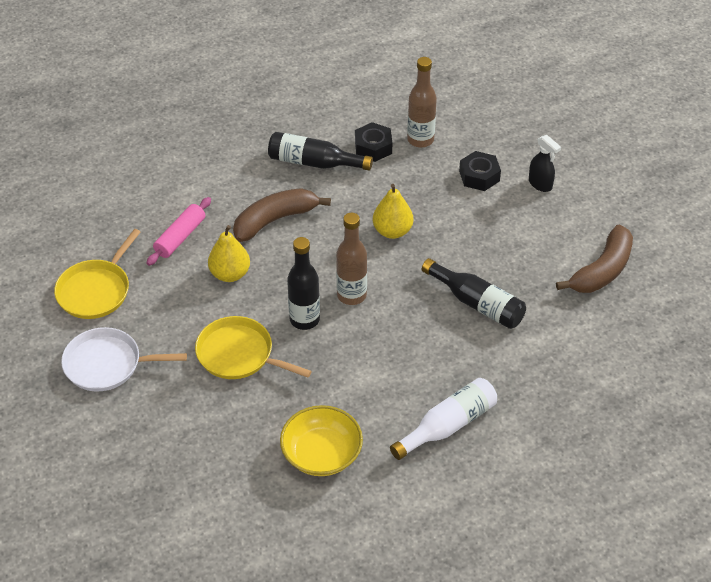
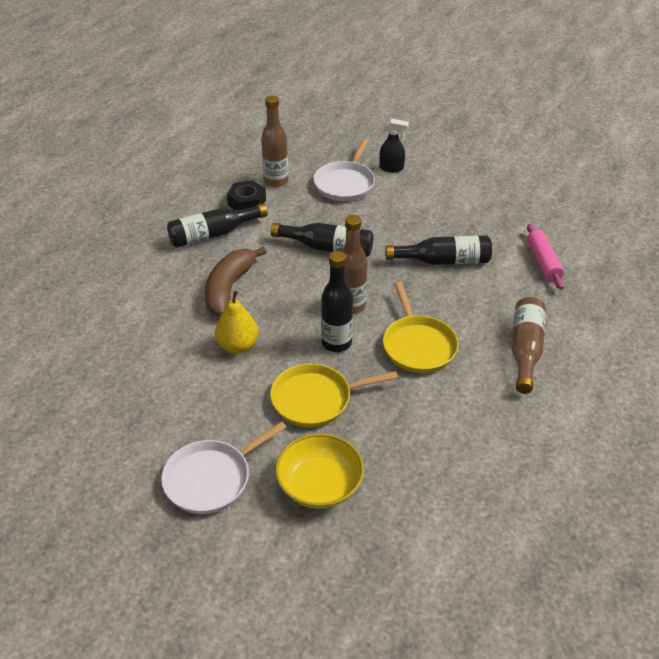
camera: 40 degrees left, 5 degrees down
(96, 290) = (132, 427): yellow pan -> yellow pan (418, 345)
(180, 237) = (163, 343): pink rolling pin -> pink rolling pin (543, 262)
(321, 454) = (466, 429): yellow bowl -> yellow bowl (319, 485)
(392, 231) = (328, 248): yellow pear -> black bottle
(448, 425) = (525, 350): white bottle -> brown bottle
(479, 176) = (345, 183): black nut -> white pan
(601, 270) = (494, 198): brown banana -> none

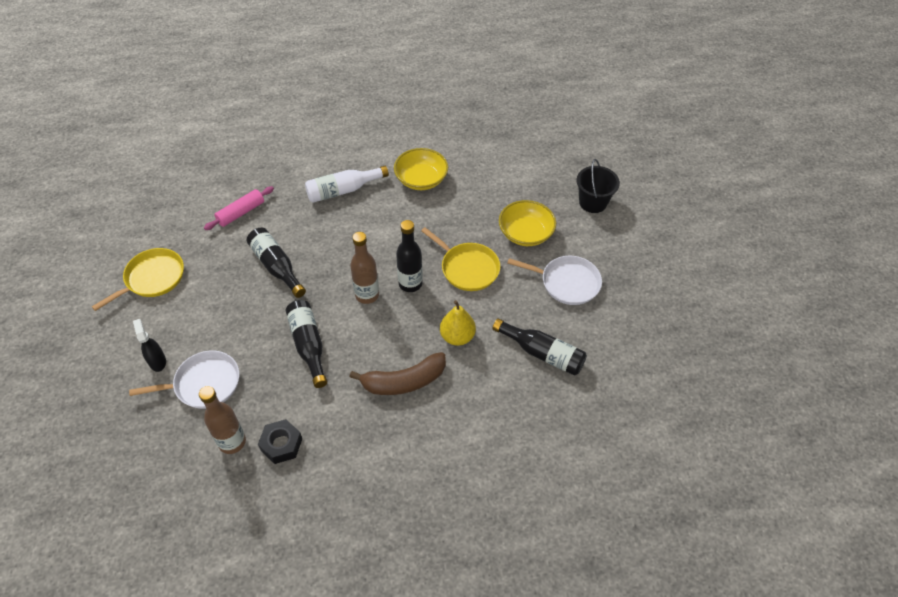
camera: 125 degrees left, 10 degrees up
(213, 234) = (345, 439): black bottle -> black bottle (542, 353)
(308, 603) = (593, 202): none -> black bucket
(418, 345) = (379, 241): yellow pan -> yellow pan (152, 278)
(496, 430) = (421, 179): none -> yellow bowl
(525, 350) = (343, 190): brown bottle -> white bottle

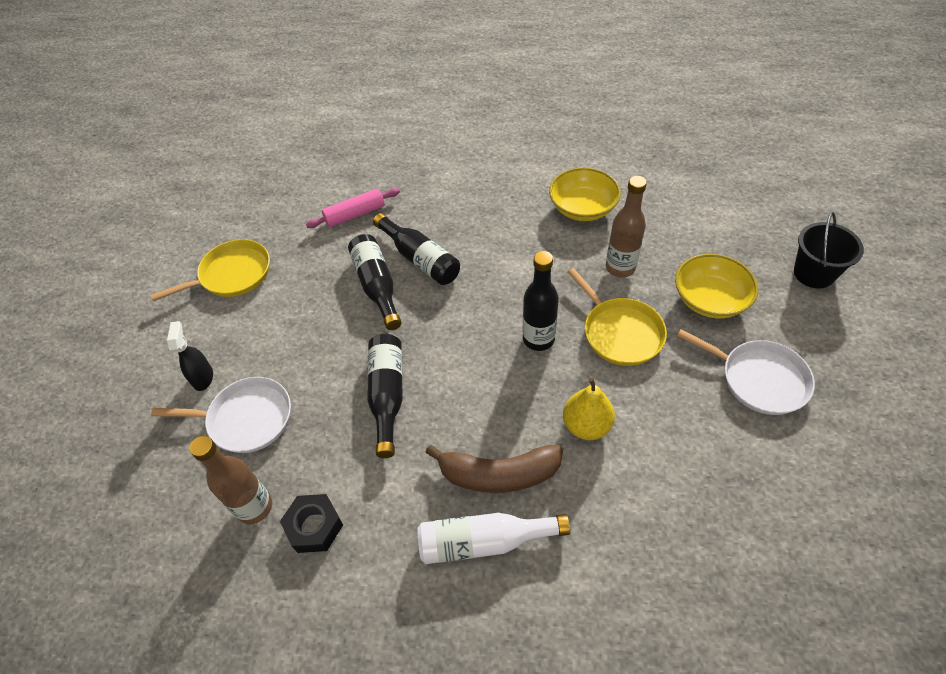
camera: 20 degrees right, 0 degrees up
(343, 190) = (482, 207): white bottle -> white bottle (484, 541)
(367, 295) = (478, 343): brown bottle -> brown bottle (620, 268)
(542, 353) = (706, 477): black bottle -> black bottle (420, 259)

